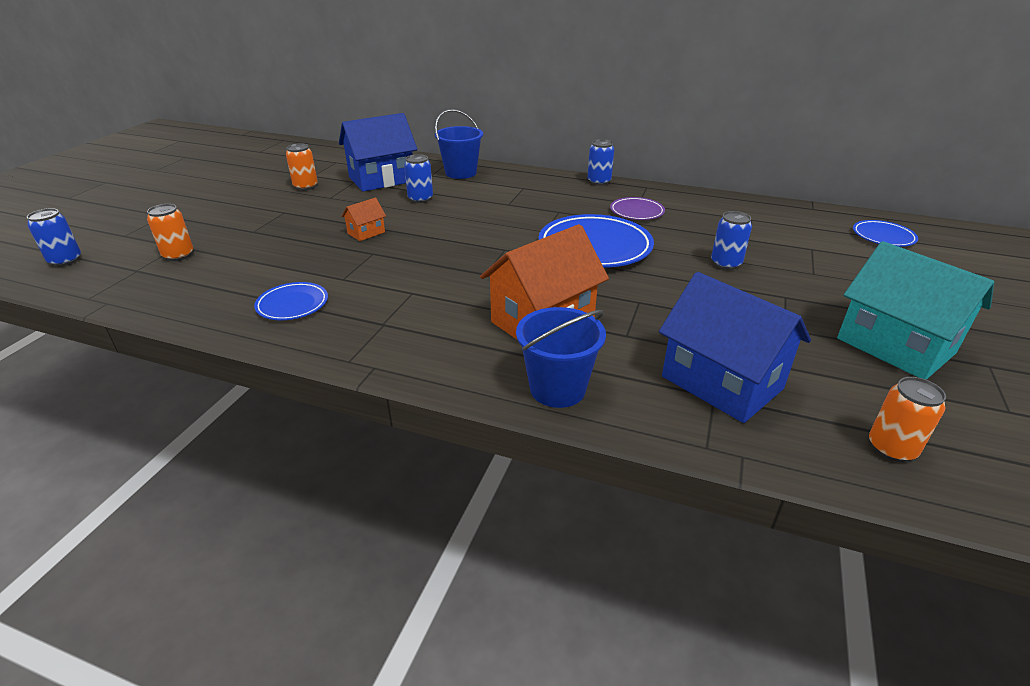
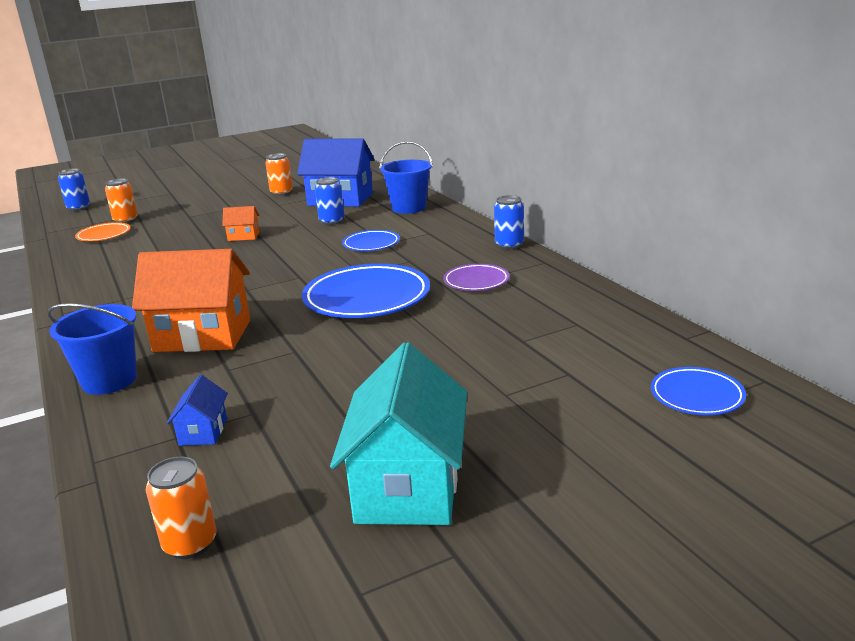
camera: 45 degrees right, 10 degrees down
(189, 277) = (104, 235): none -> orange plate
(292, 305) = (109, 269): blue plate -> blue plate (371, 244)
(721, 382) = (203, 432): blue house -> blue house, size x0.45
(726, 264) = (441, 352): blue can -> none

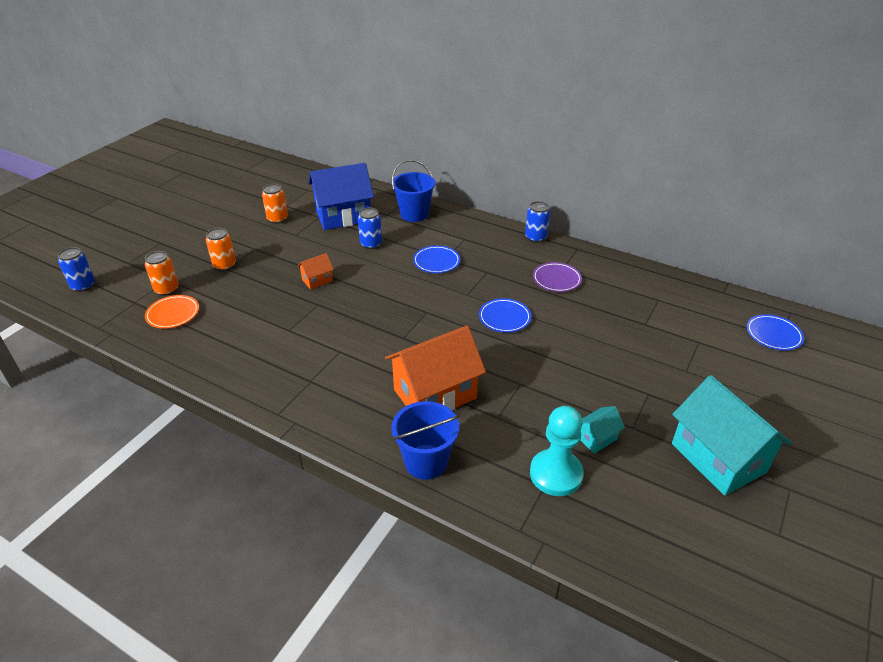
camera: 35 degrees left, 15 degrees up
(190, 544) = (662, 553): orange can -> orange can (225, 265)
(203, 432) = (556, 474): blue house -> turquoise pawn
(296, 418) = (596, 438): none -> turquoise house
(367, 298) = (504, 318): blue plate -> blue plate, size x0.53

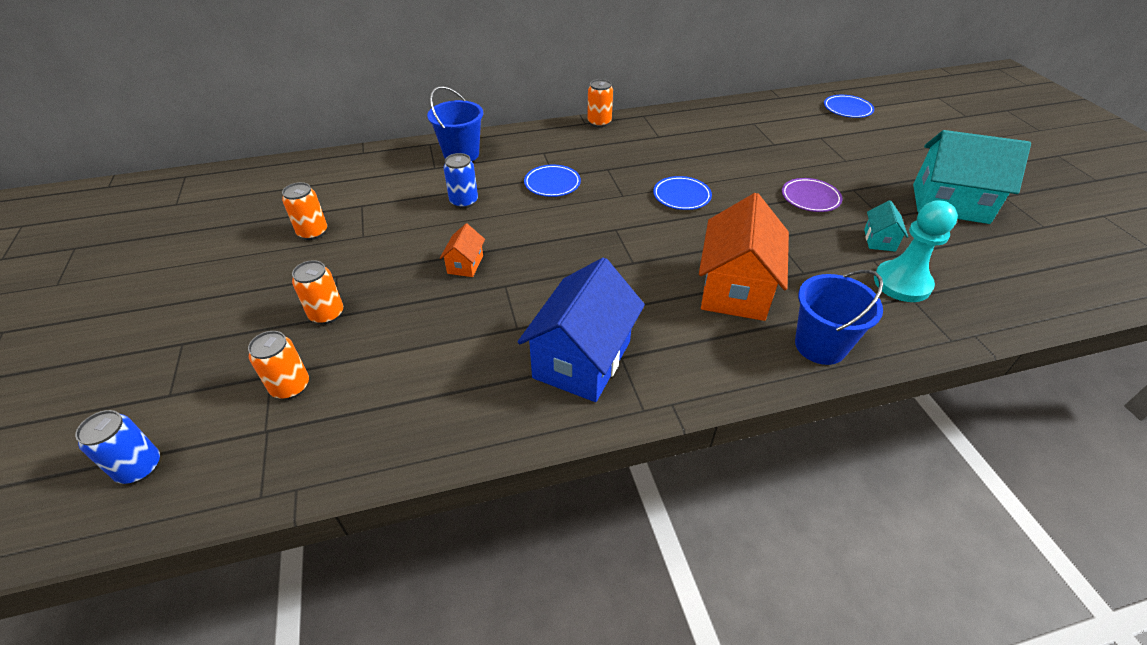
camera: 45 degrees left, 5 degrees up
(173, 314) = (348, 406): orange plate -> none
(343, 216) = (389, 191): blue house -> blue house (582, 359)
(535, 237) = (599, 122): blue can -> orange can
(556, 279) = (668, 146): purple plate -> purple plate (810, 198)

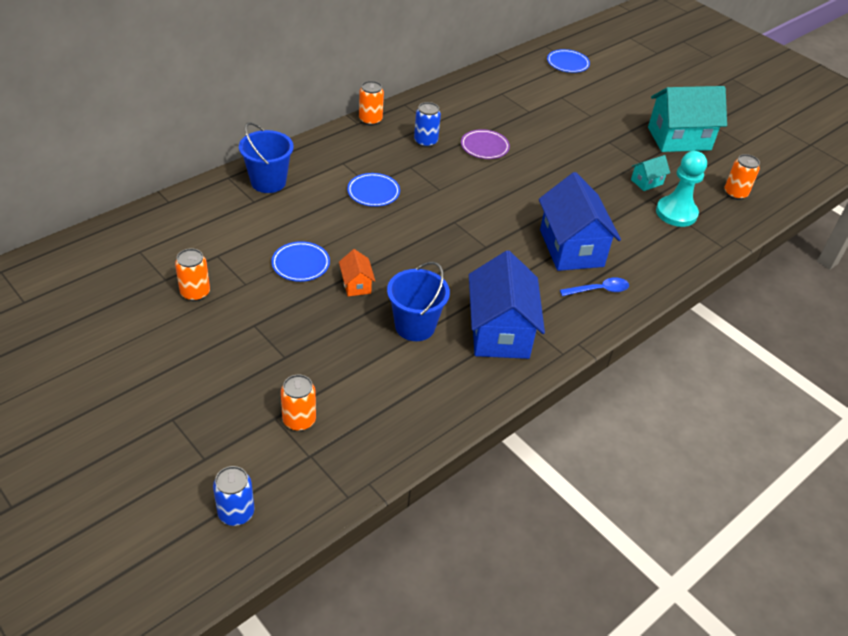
camera: 30 degrees left, 0 degrees up
(326, 314) = (276, 358): orange can -> orange can (735, 193)
(464, 201) = (309, 228): blue can -> blue can (425, 141)
(681, 196) = (486, 179): blue plate -> blue plate (300, 264)
(735, 289) = (571, 248): orange house -> blue house
(740, 346) = (598, 290): none -> blue spoon
(810, 198) = (582, 157): purple plate -> purple plate (484, 147)
(820, 345) = (647, 274): blue bucket -> blue bucket (415, 326)
(879, 240) = (646, 182): turquoise house -> turquoise house turned 75 degrees clockwise

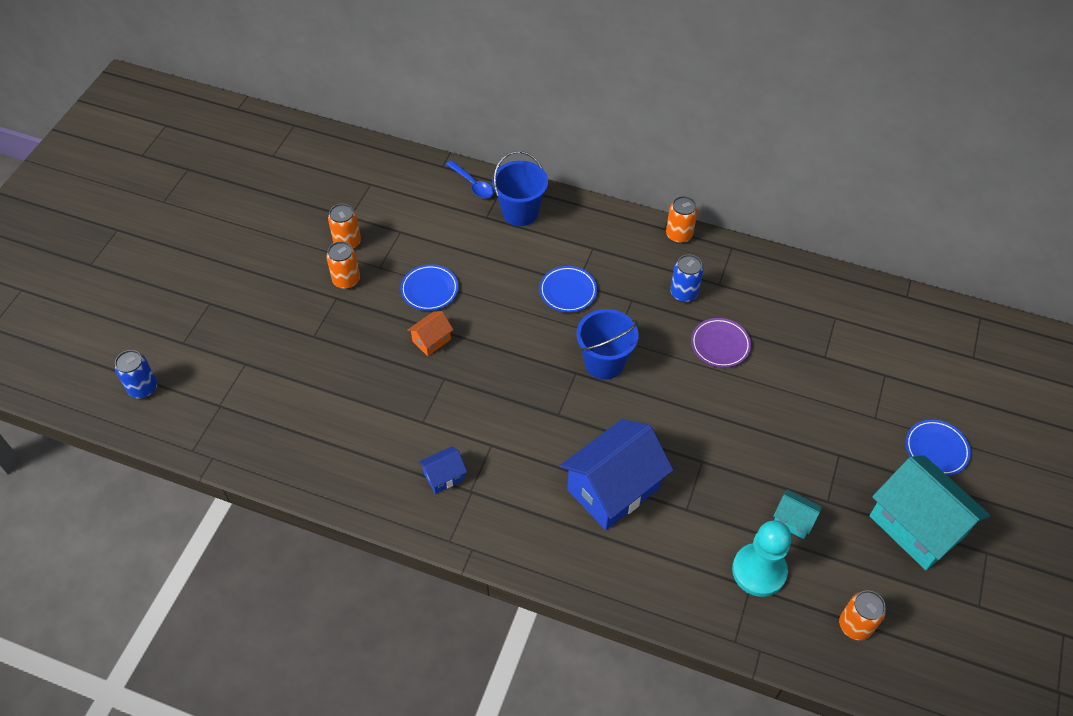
camera: 65 degrees right, 10 degrees up
(299, 420) = (251, 380): orange can -> orange can (346, 280)
(415, 326) = (408, 407): blue bucket -> blue bucket (604, 362)
(500, 332) = (444, 476): blue house -> blue house, size x0.45
(567, 63) = (964, 353): blue plate -> blue plate (936, 449)
(598, 290) = (564, 538): blue spoon -> blue spoon (472, 184)

